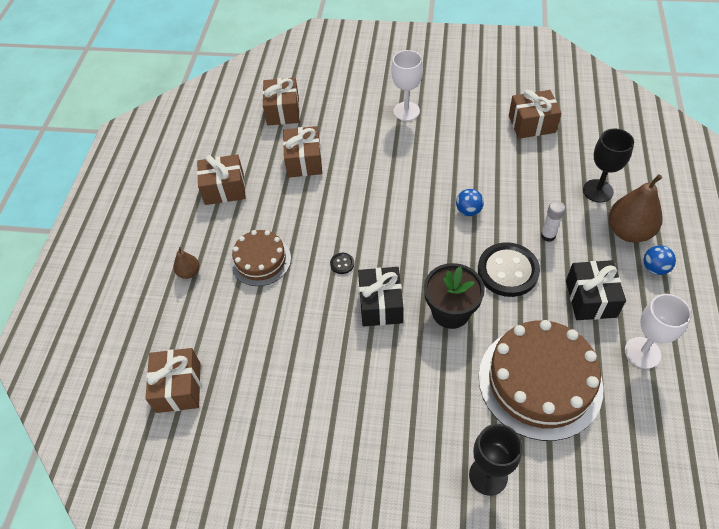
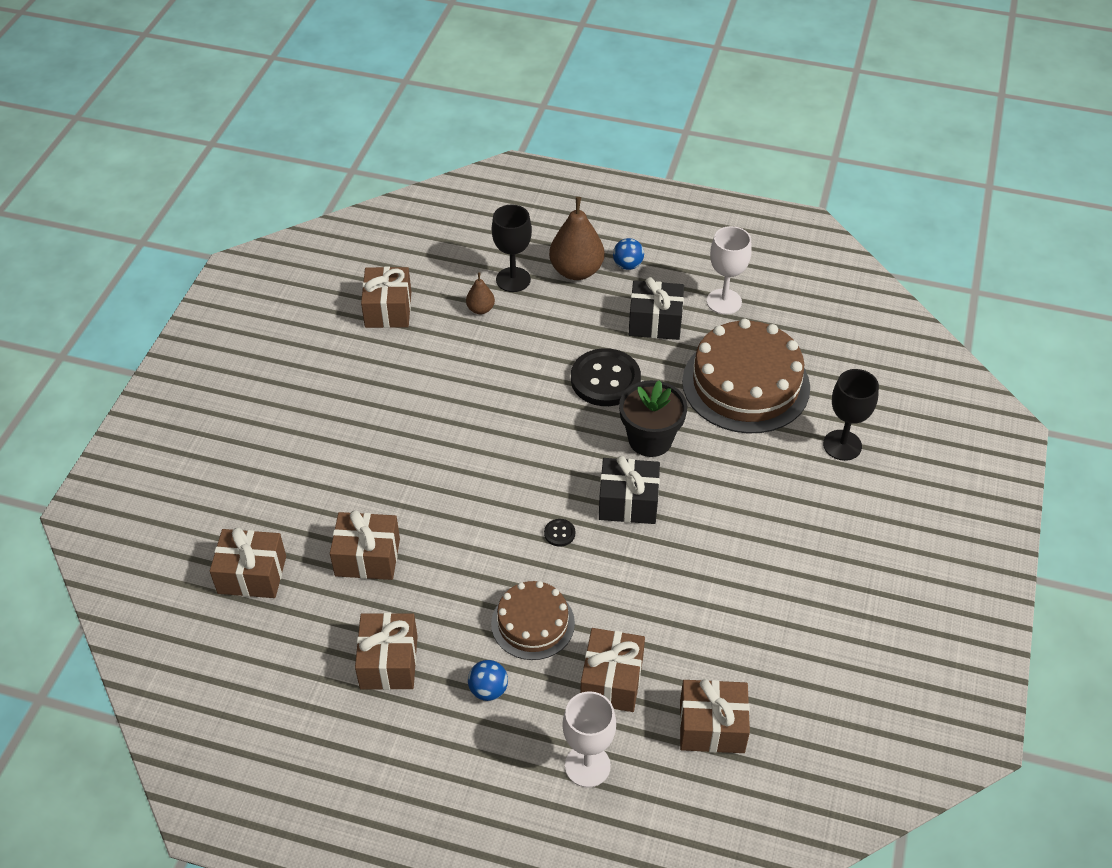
camera: 85 degrees left, 5 degrees down
(189, 272) = (533, 712): brown pear -> brown pear (480, 309)
(216, 316) = (611, 680): none -> brown gift
(406, 111) = (314, 428): white goblet -> white goblet (587, 766)
(468, 211) = (509, 396): blue ball -> blue ball (488, 690)
(548, 236) = (565, 335): white glue stick -> none

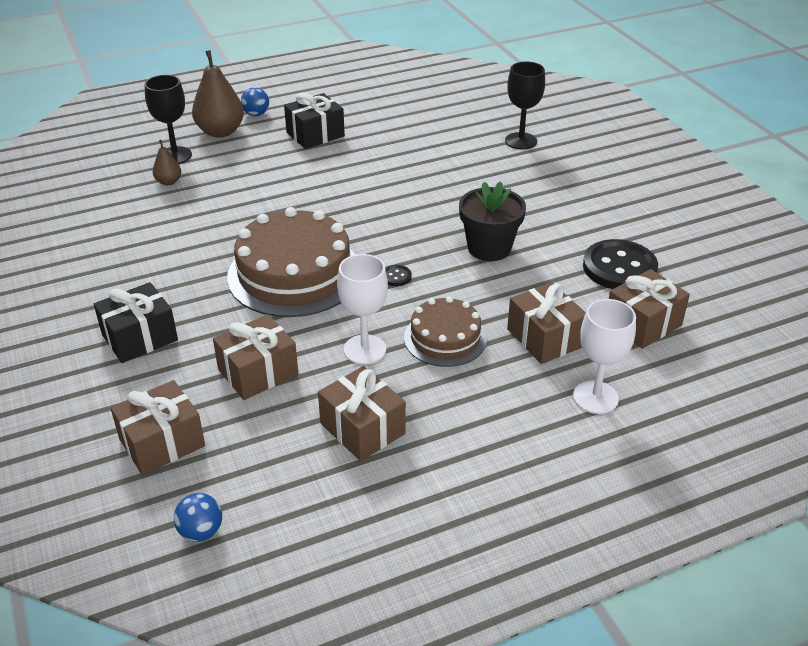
camera: 40 degrees left, 10 degrees down
(388, 309) = (85, 214): brown gift -> none
(488, 690) = (465, 397): blue ball -> blue ball (201, 532)
(605, 379) = (318, 178): black button -> black button (619, 268)
(628, 502) = (423, 235): black gift -> black gift (140, 337)
(650, 439) = (393, 195): black flower pot -> black flower pot (489, 248)
(724, 301) = (350, 105): white goblet -> white goblet (364, 349)
(745, 384) = (420, 139): brown cake -> brown cake (294, 274)

